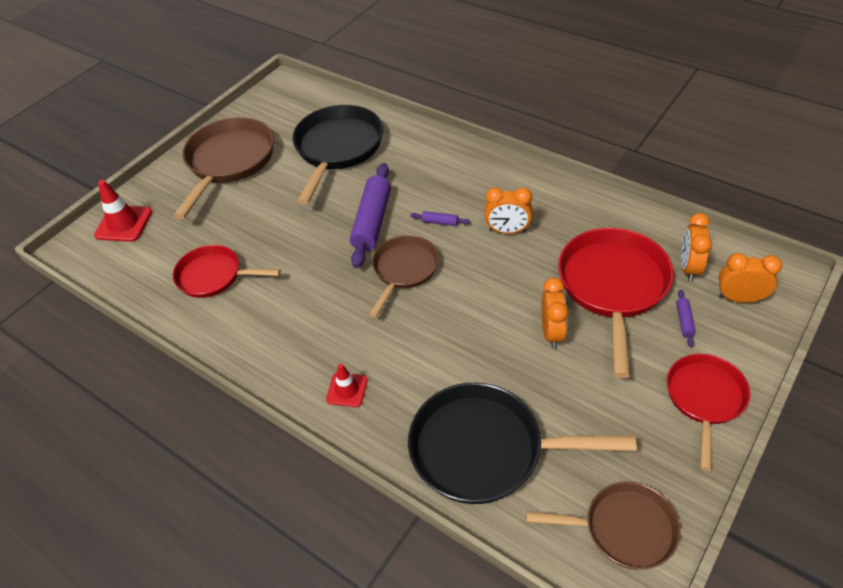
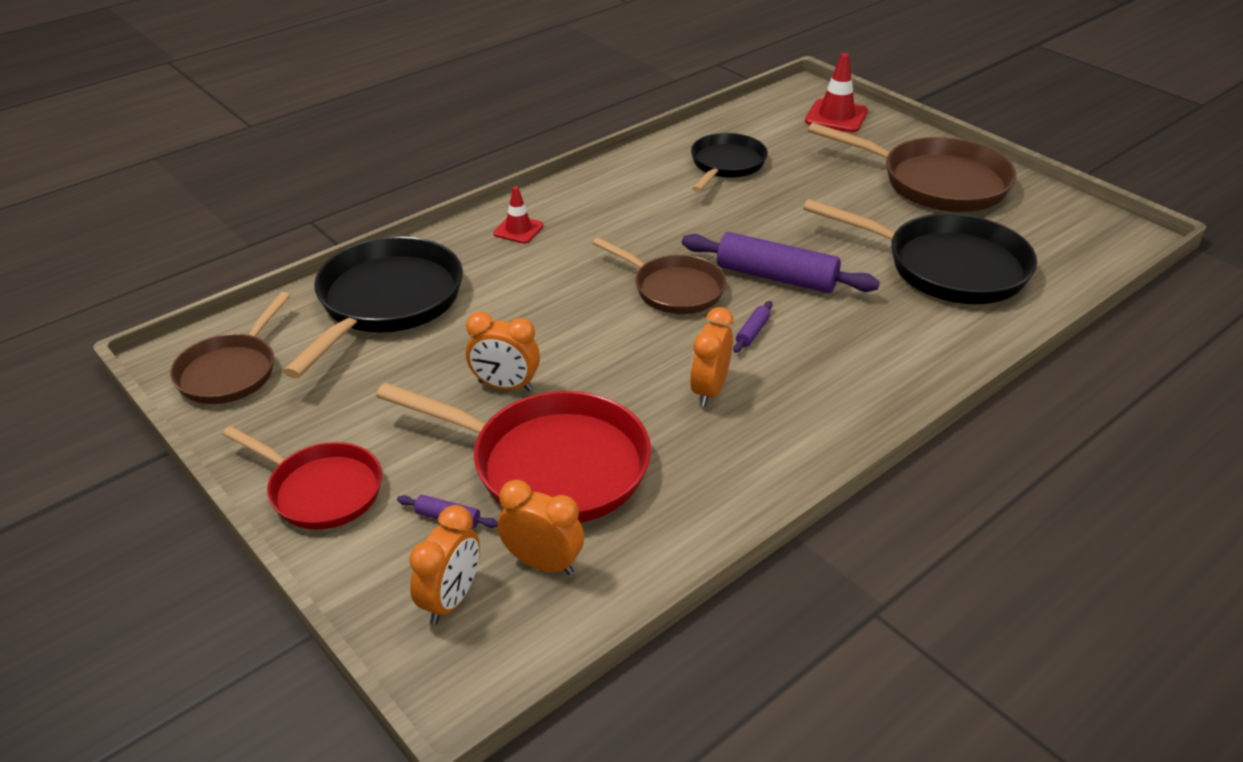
camera: 100 degrees right, 10 degrees down
(214, 276) = (726, 165): red pan -> black pan

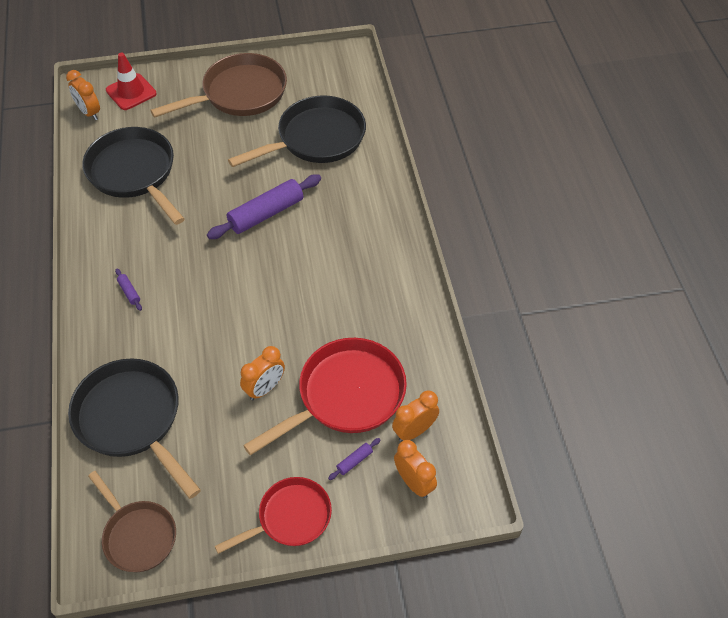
camera: 60 degrees left, 15 degrees up
(518, 230) = (111, 313): red traffic cone -> none
(673, 289) = (239, 265): brown pan -> none
(709, 390) = (337, 295): orange clock -> orange clock (89, 112)
(726, 165) = (134, 173): black pan -> black pan, size x1.60
(752, 332) = (305, 251): purple rolling pin -> purple rolling pin (129, 292)

